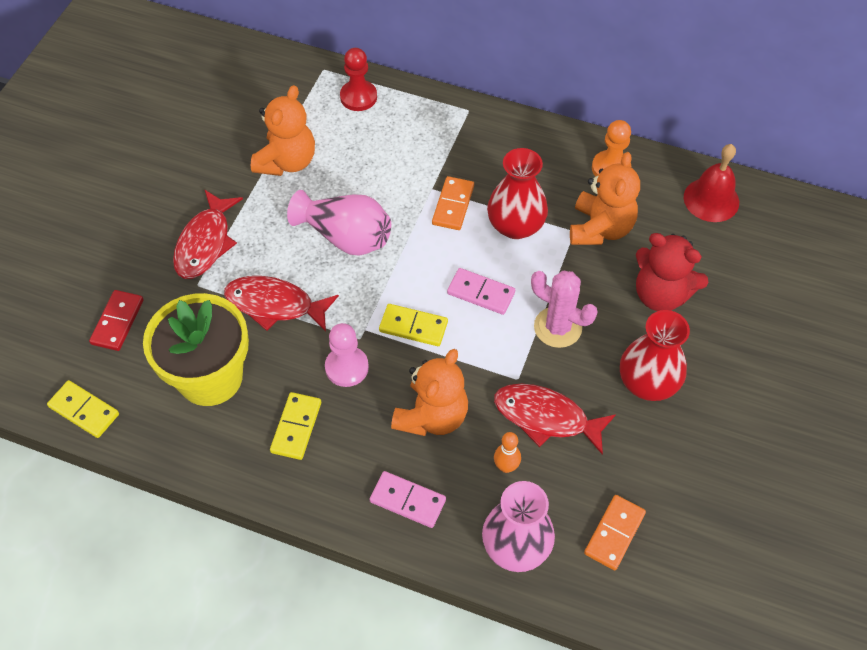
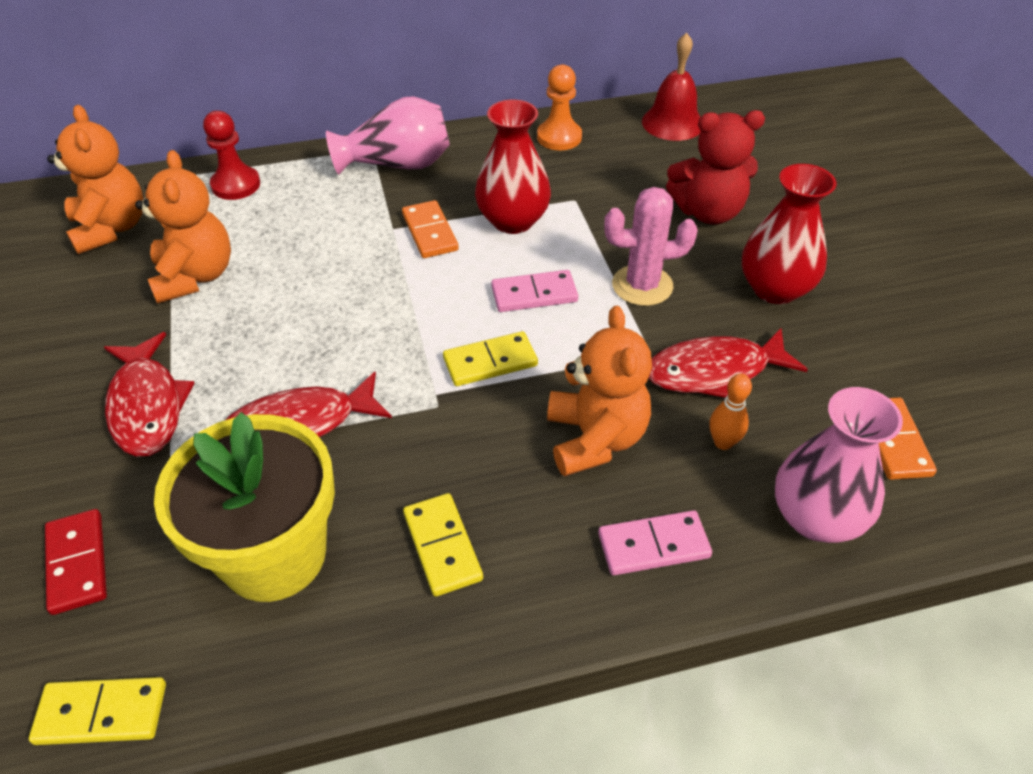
camera: 35 degrees left, 10 degrees down
(345, 237) = (331, 315): pink vase -> pink vase (397, 164)
(347, 367) = (449, 444): pink pawn -> none
(600, 228) = (598, 186): orange teddy bear -> orange teddy bear (111, 228)

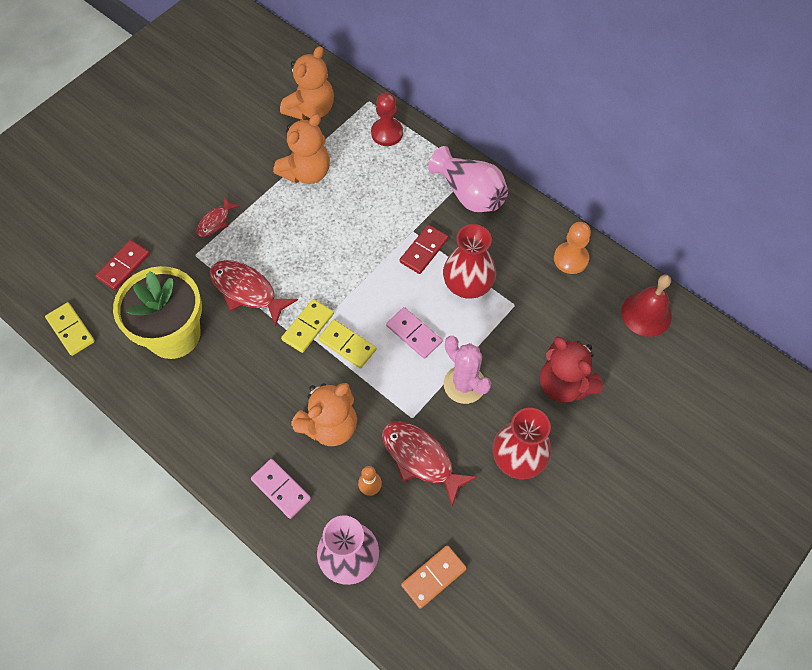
camera: 55 degrees right, 15 degrees up
(147, 406) = (215, 222): red fish -> red fish, size x0.57
(430, 232) = (424, 251): orange domino -> red domino
(442, 546) = (221, 398): yellow domino -> yellow domino (308, 327)

